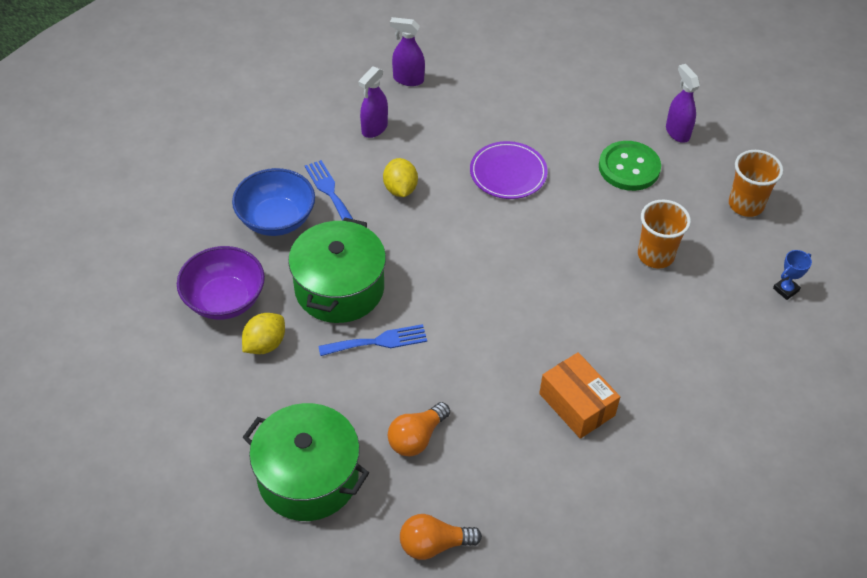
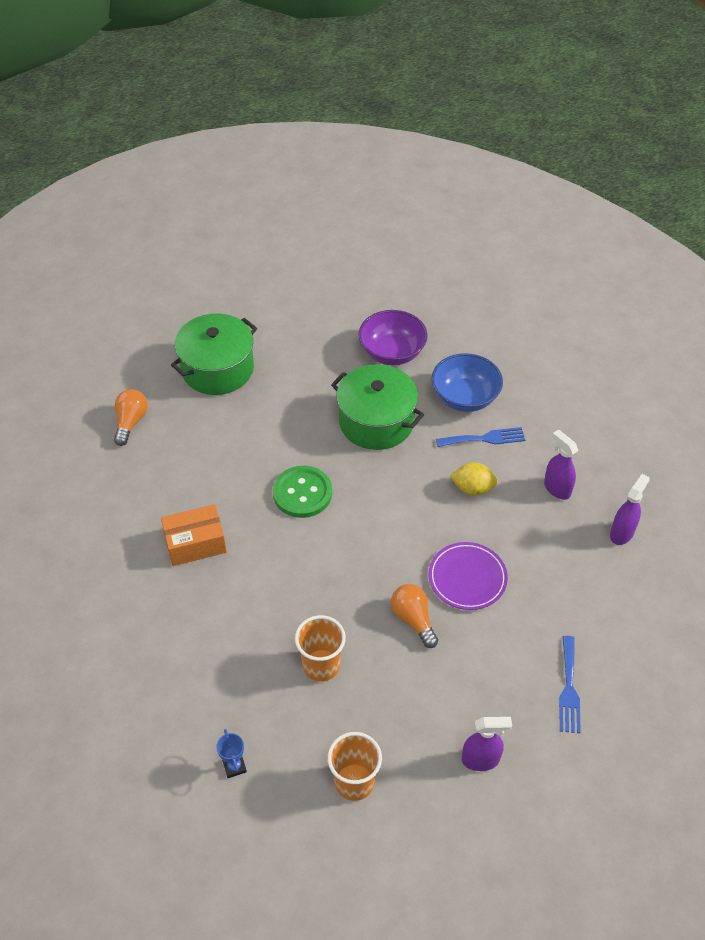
camera: 110 degrees right, 0 degrees up
(265, 344) = (340, 367): yellow lemon -> none
(378, 341) = (313, 433): blue fork -> blue fork (569, 689)
(416, 438) = (217, 434): orange light bulb -> orange light bulb (413, 619)
(629, 167) = (442, 688): green button -> green button (302, 493)

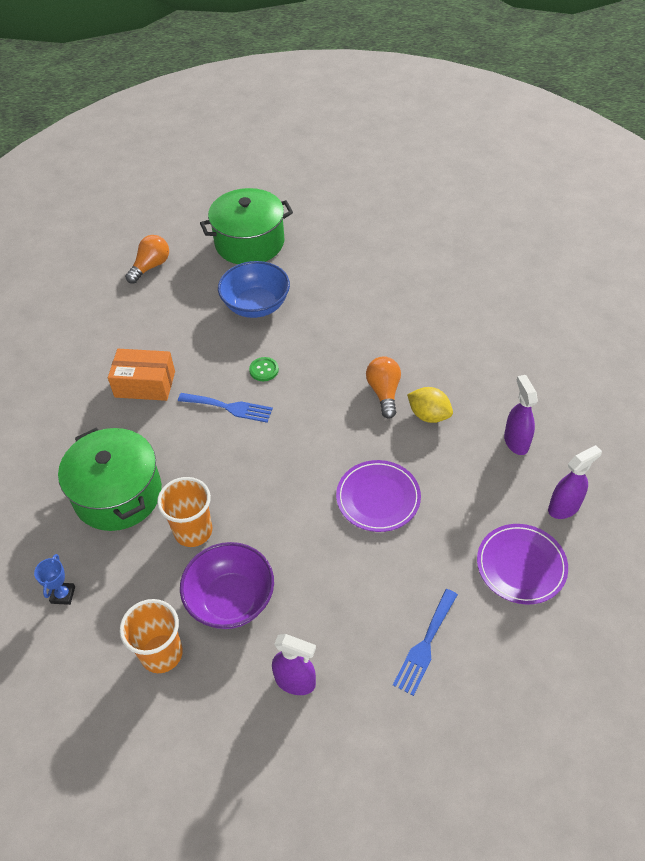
camera: 25 degrees right, 0 degrees up
(302, 493) = (264, 370): green button -> green button, size x0.49
(376, 421) = (368, 327): green pot -> green pot (118, 494)
(392, 352) = (416, 270): purple bowl -> purple bowl (231, 600)
(413, 619) = (303, 519): orange light bulb -> orange light bulb (384, 392)
(465, 397) = (466, 329): blue bowl -> blue bowl (256, 305)
(484, 438) = (466, 372): blue fork -> blue fork (229, 407)
(611, 594) = (521, 565): none -> purple plate

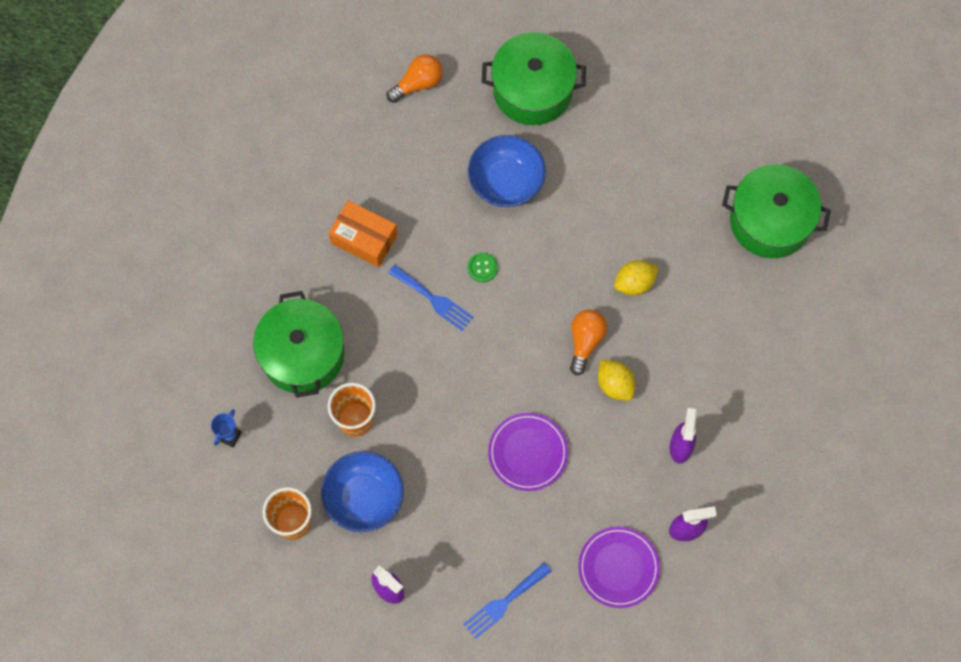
camera: 20 degrees right, 20 degrees up
(231, 600) = (364, 497): purple bowl -> blue bowl
(403, 337) = (634, 283): none -> yellow lemon
(488, 263) = (770, 221): none -> green pot

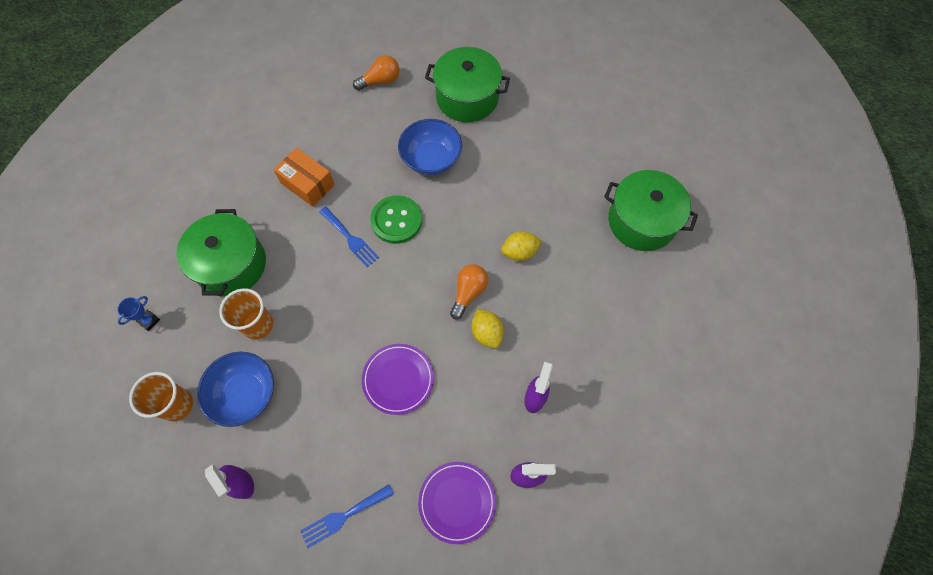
camera: 10 degrees right, 5 degrees down
(482, 268) = (396, 220): green button -> green button, size x2.03

